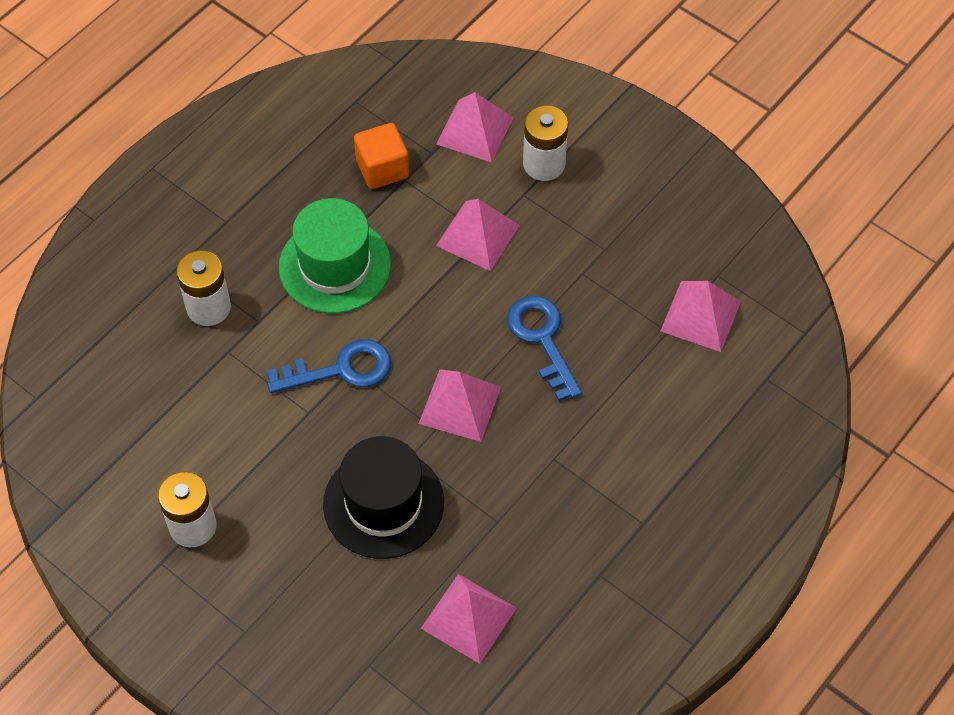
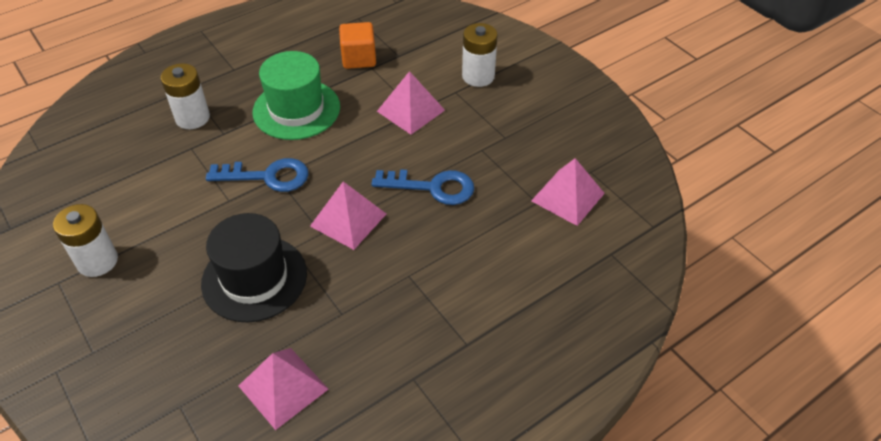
camera: 15 degrees right, 10 degrees down
(475, 130) = (435, 48): pink pyramid -> none
(542, 339) = (433, 187): blue key -> blue key turned 105 degrees clockwise

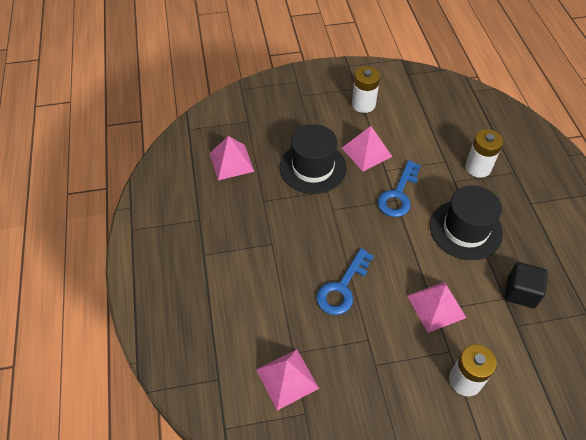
camera: 115 degrees right, 5 degrees up
(296, 109) = (465, 229): green hat -> black hat
(348, 219) = (336, 227): pink pyramid -> pink pyramid (366, 152)
(359, 58) = (521, 292): orange cube -> black cube

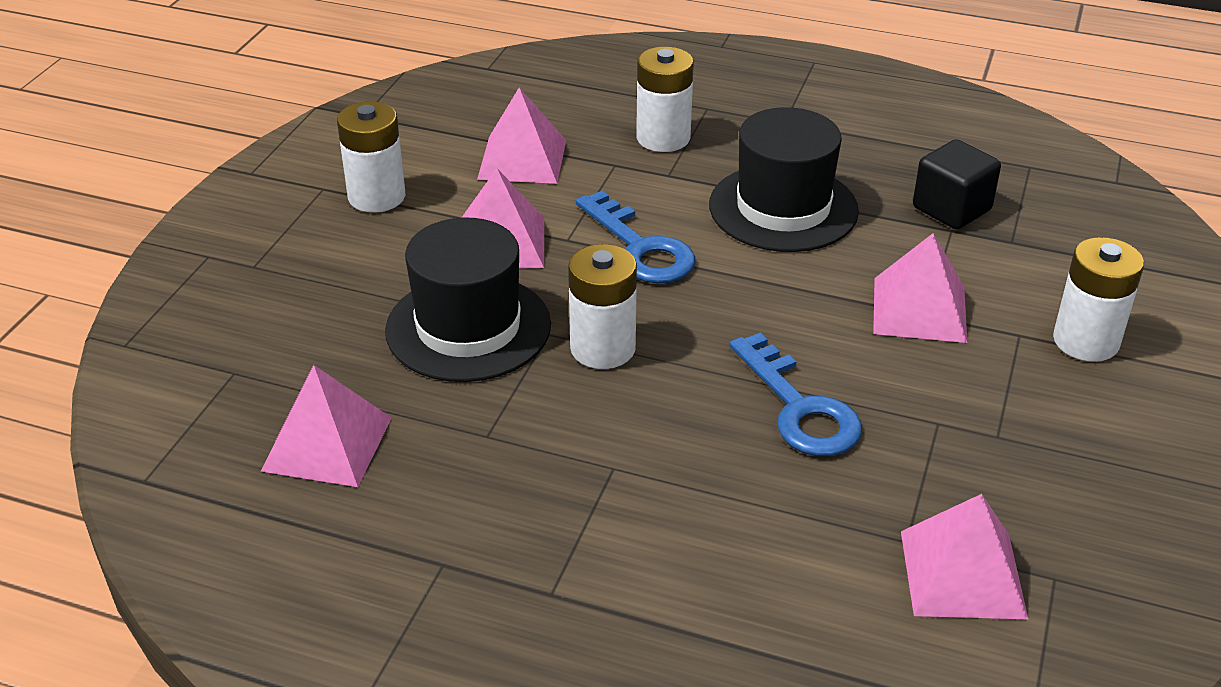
camera: 60 degrees left, 15 degrees down
(331, 211) = (602, 348): none -> white battery
(422, 132) = (522, 159): none -> pink pyramid

